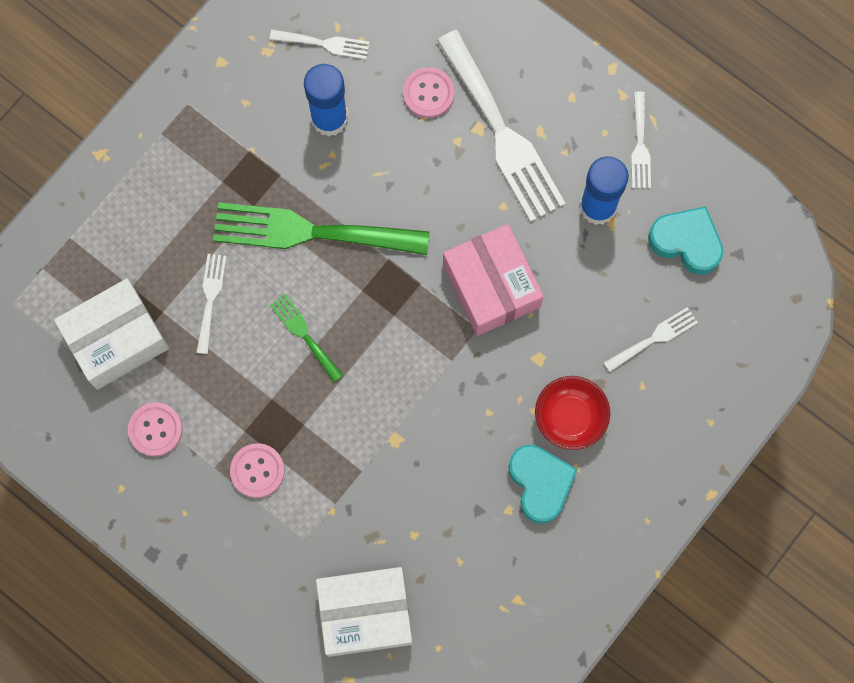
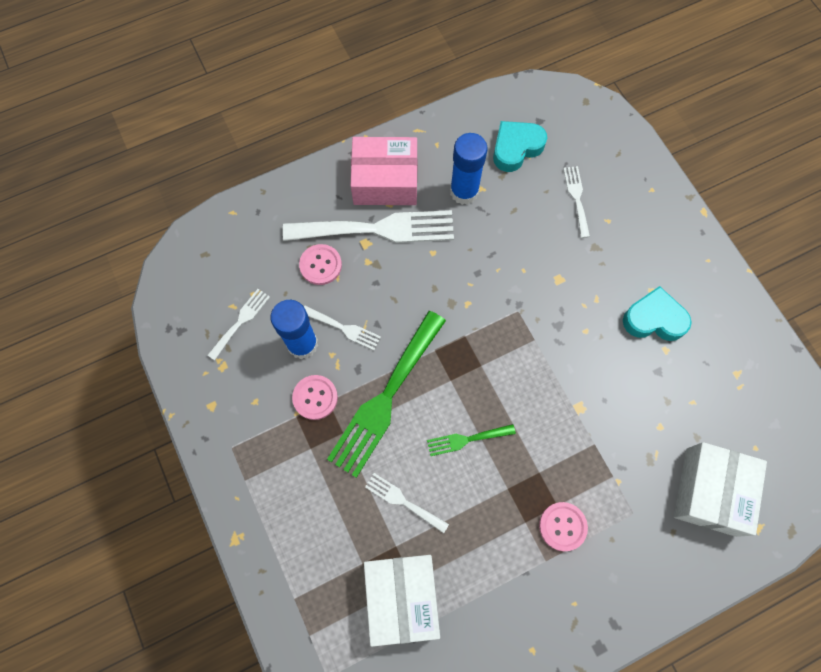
camera: 65 degrees left, 5 degrees down
(155, 430) = (494, 597): pink button -> pink button (315, 397)
(491, 286) = (490, 287): pink box -> pink box (385, 181)
(570, 417) = (612, 277): red bowl -> none
(640, 145) = (432, 146): white fork -> white fork (344, 328)

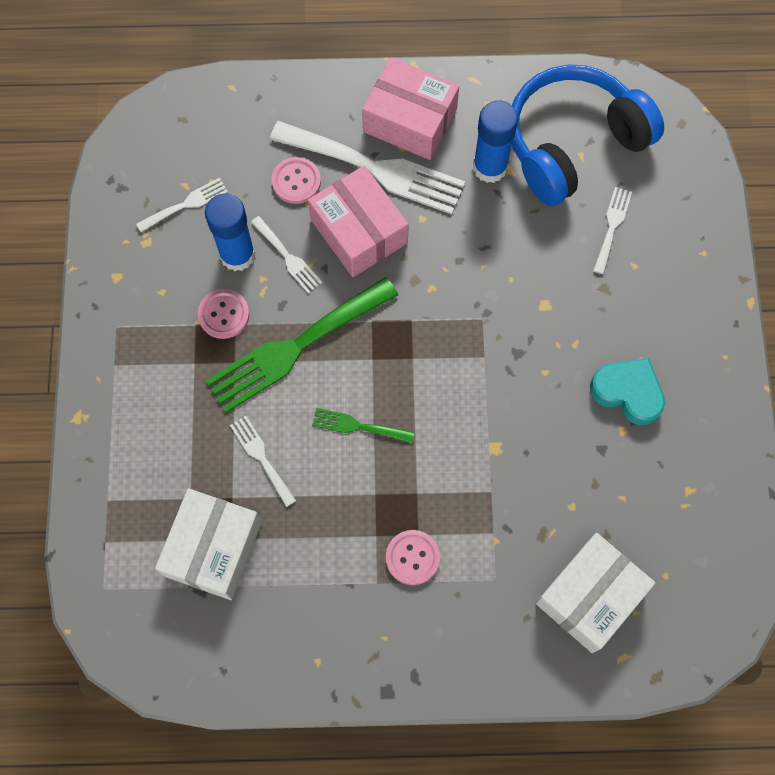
camera: 25 degrees right, 0 degrees up
(389, 283) = (359, 231): none -> pink box
(516, 148) = (573, 144): turquoise heart -> blue headphones

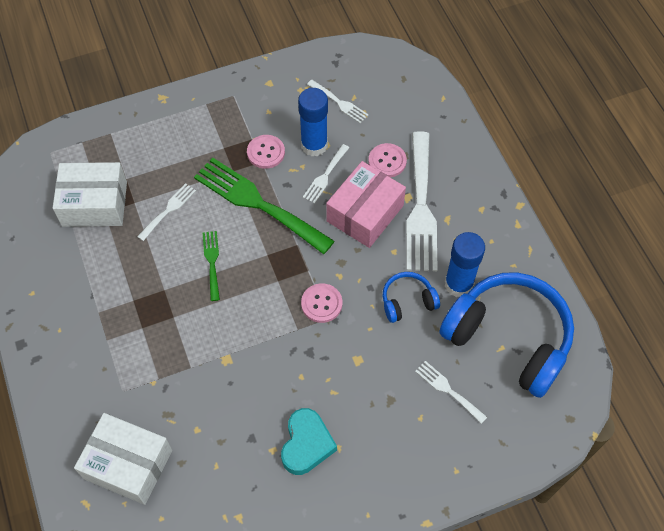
camera: 70 degrees right, 10 degrees down
(410, 120) = (472, 217): pink box -> none
(412, 557) = (123, 329): pink button -> pink button (321, 304)
(491, 227) = (407, 301): none -> blue headphones
(612, 226) = (448, 390): white fork -> white fork turned 135 degrees counterclockwise

